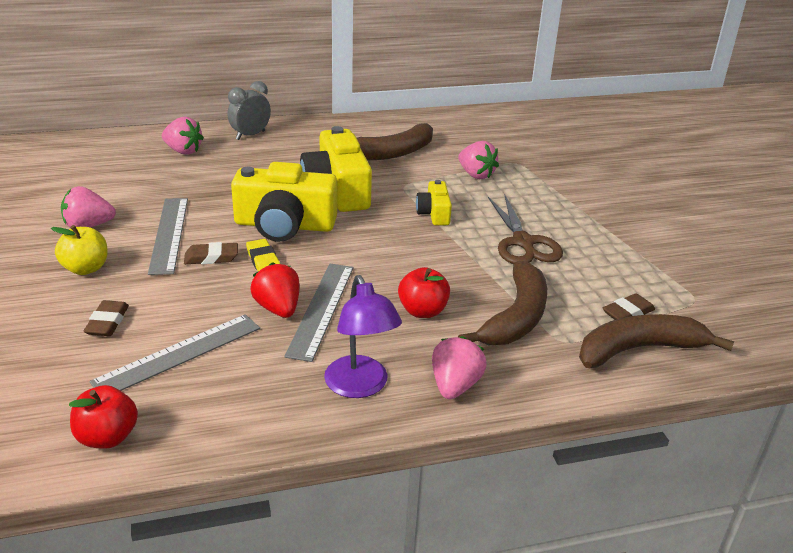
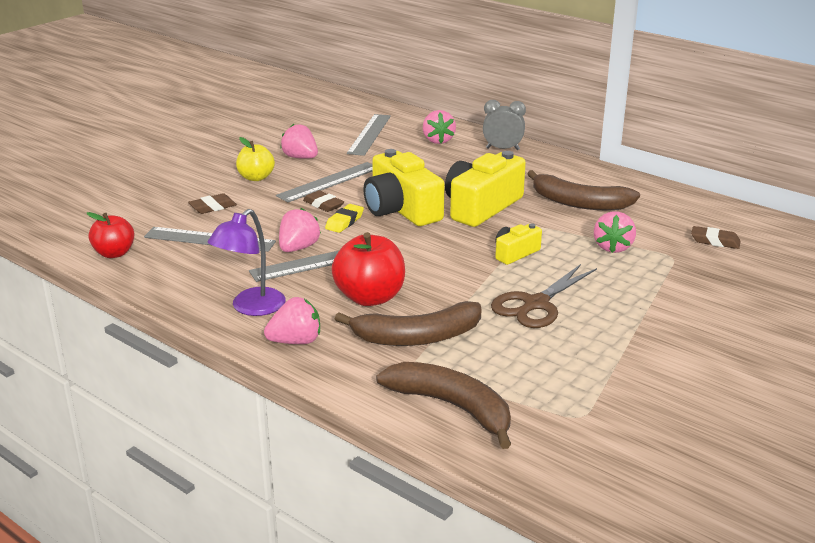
camera: 55 degrees right, 5 degrees down
(108, 172) = (369, 134): none -> grey ruler
(278, 308) = (298, 248): red strawberry -> pink strawberry
(422, 311) = (370, 297): red apple -> red apple, size x1.54
(627, 313) = (502, 386): brown eraser -> brown eraser (715, 241)

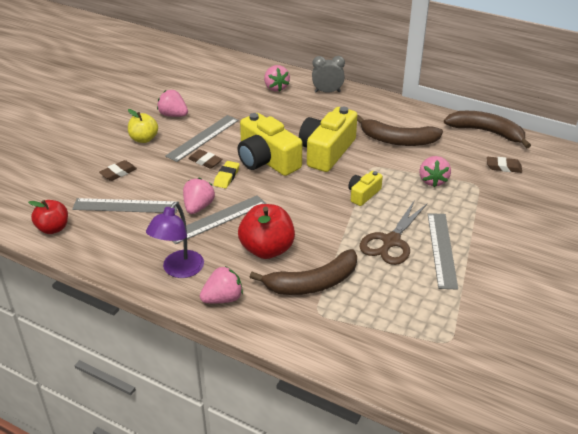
camera: 10 degrees left, 10 degrees up
(369, 134) = (221, 86): grey ruler -> grey ruler (442, 249)
(452, 407) = (356, 345): brown banana -> brown banana (486, 132)

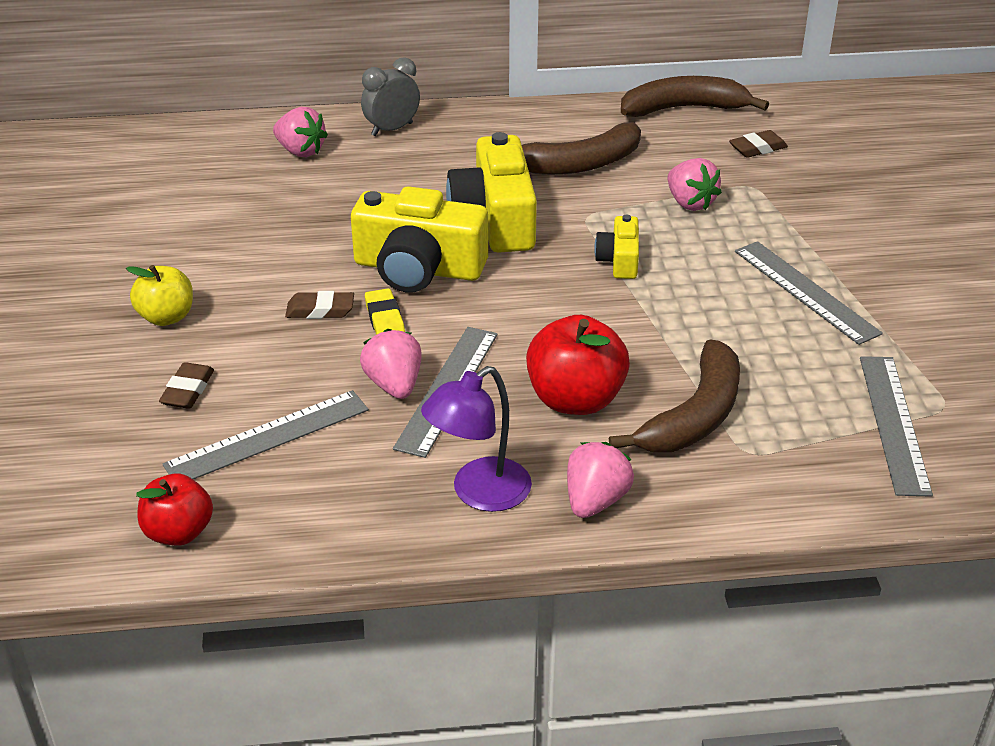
camera: 35 degrees left, 0 degrees up
(173, 115) = (173, 258): pink strawberry -> none
(179, 270) = (479, 493): purple lamp -> purple lamp turned 60 degrees clockwise
(203, 138) = (271, 275): grey ruler -> grey ruler (893, 423)
(391, 241) = (730, 309): brown scissors -> none

